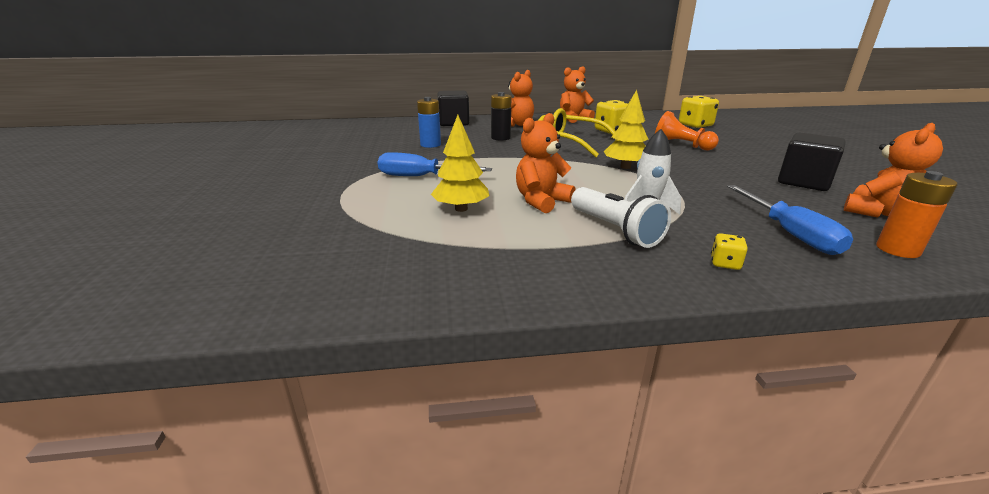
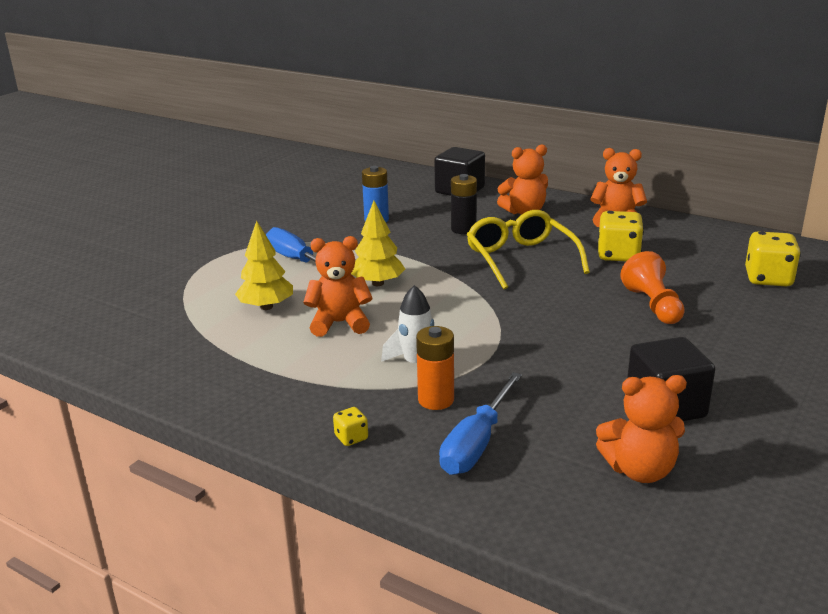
camera: 40 degrees right, 0 degrees up
(615, 230) = (337, 374): white flashlight -> none
(625, 167) = (506, 313): yellow tree -> yellow tree (378, 283)
(897, 250) = (536, 503): orange battery -> orange battery (436, 400)

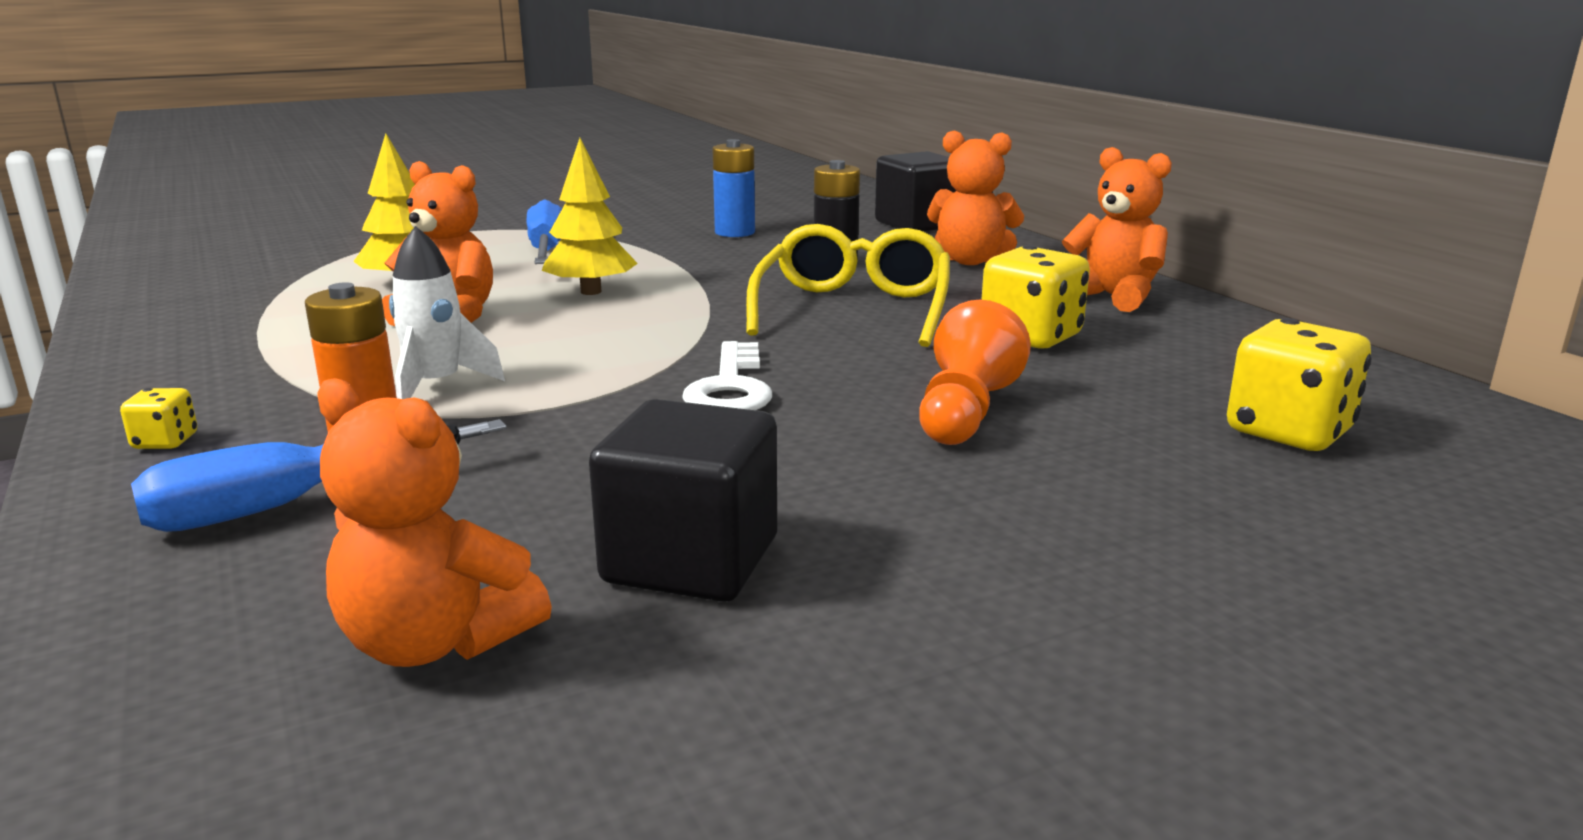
camera: 30 degrees right, 5 degrees down
(545, 322) = (730, 388): none -> white key

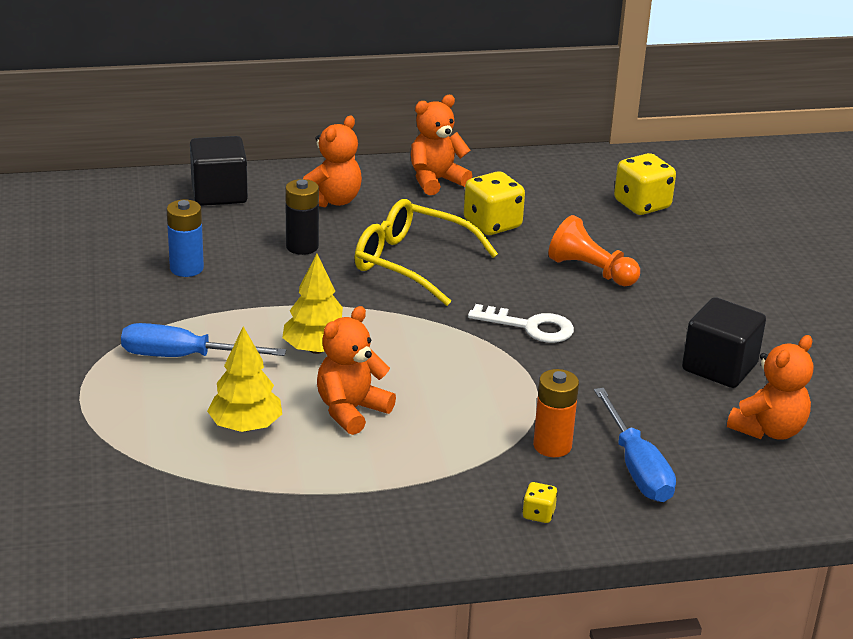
camera: 75 degrees left, 10 degrees up
(437, 386) = (486, 420): white rocket -> none

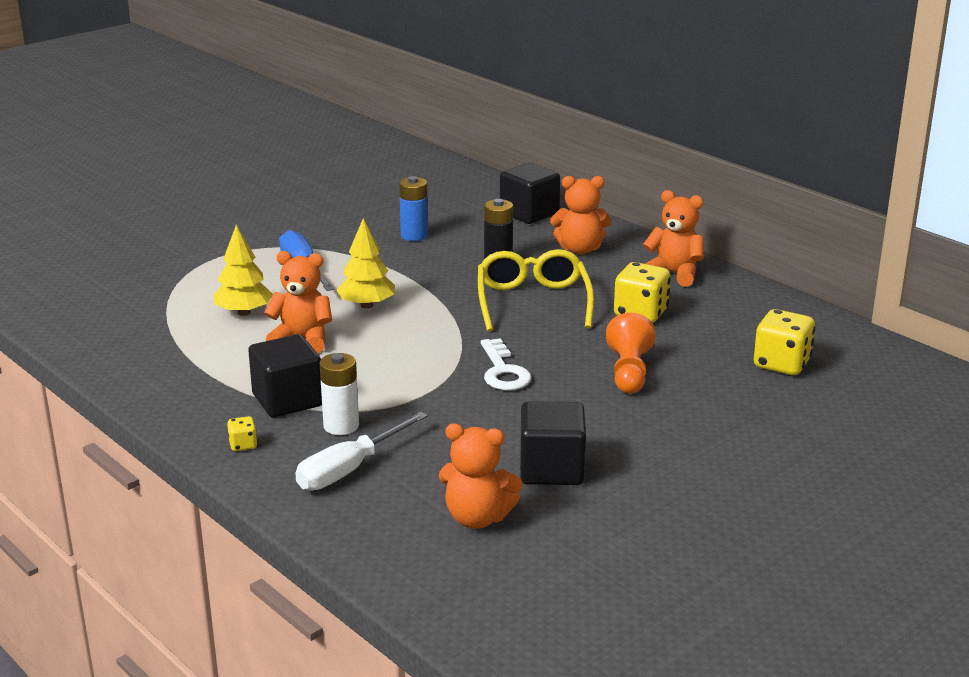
camera: 60 degrees right, 5 degrees down
(472, 460) = (287, 400): none -> black cube
(552, 446) = (341, 426): orange battery -> white battery
(637, 467) = (350, 469): blue screwdriver -> white screwdriver

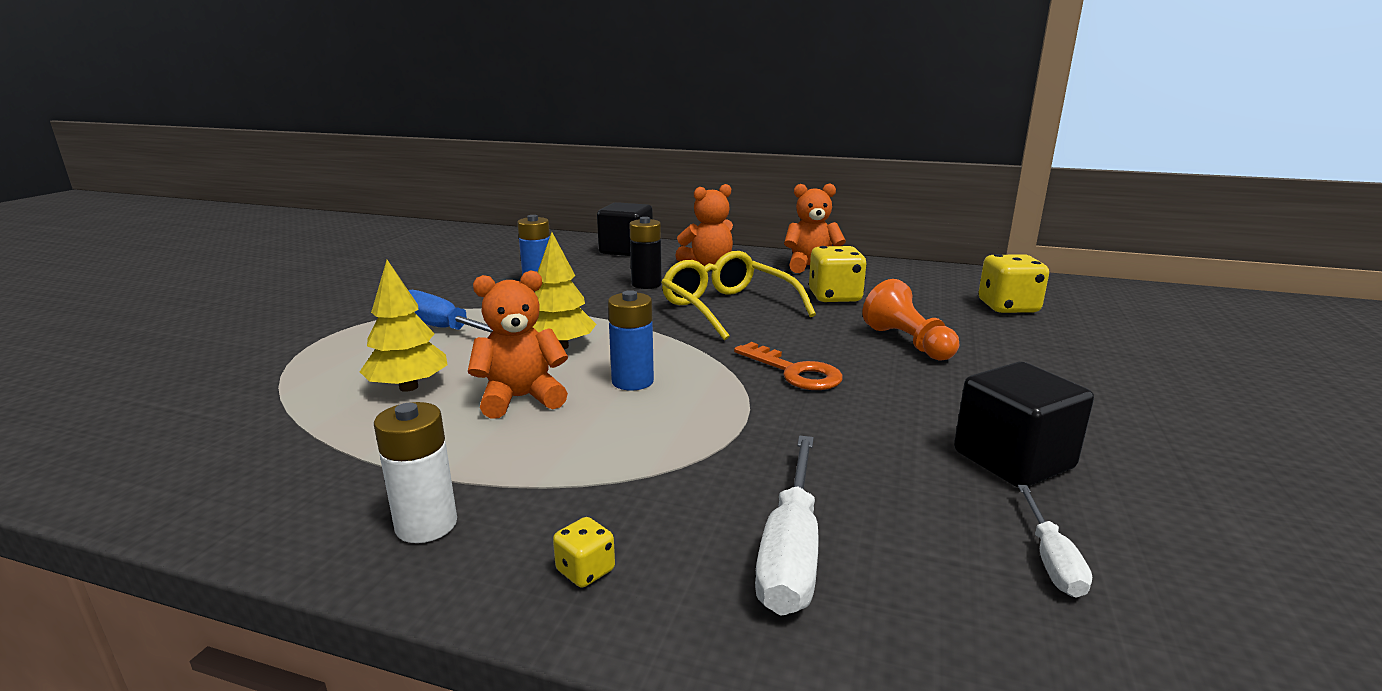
camera: 30 degrees left, 5 degrees down
(287, 400) = (582, 478): black cube -> none
(341, 426) = (698, 490): white battery -> white battery (426, 525)
(384, 347) = (632, 381): none -> blue battery
(477, 518) = (1051, 559): orange teddy bear -> white screwdriver
(503, 371) = (795, 372): white key -> orange key

